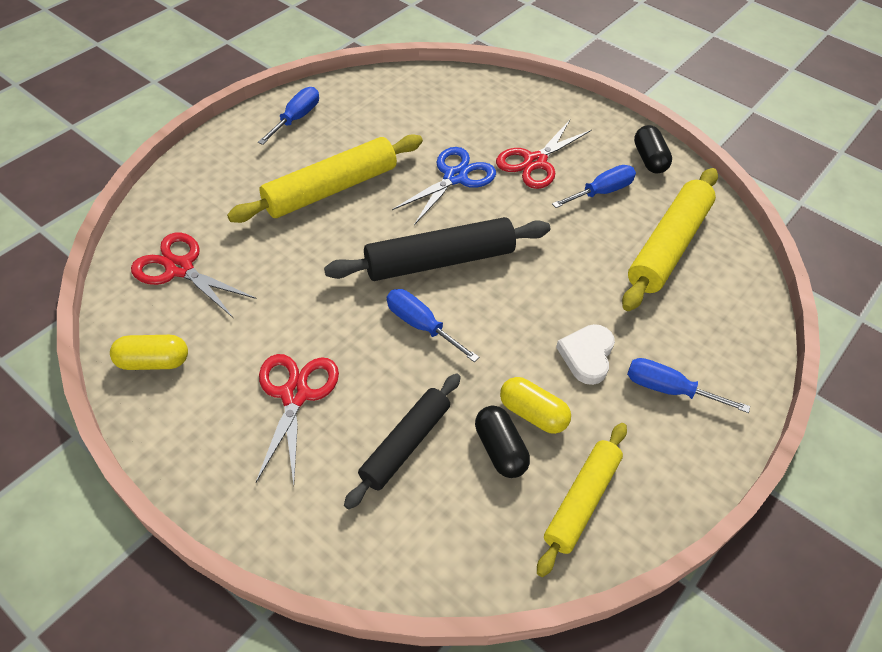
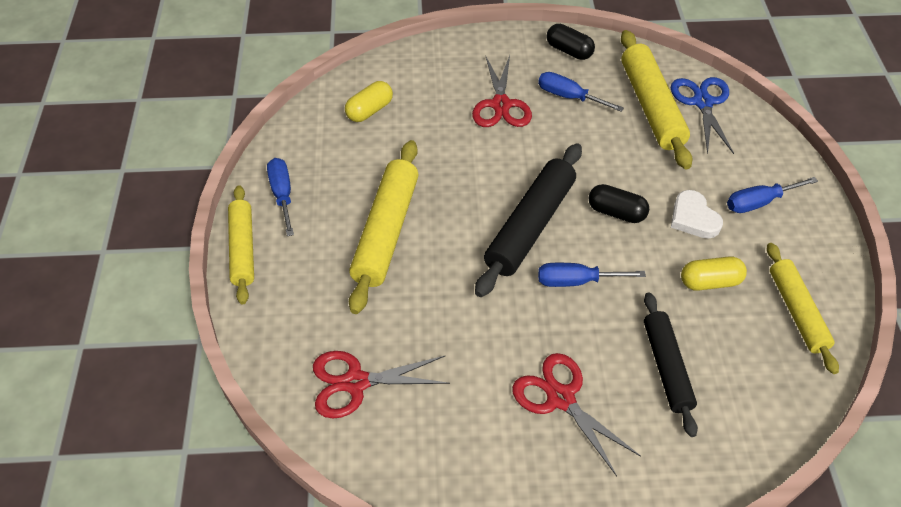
camera: 40 degrees left, 0 degrees up
(153, 362) = (434, 465): yellow capsule -> yellow capsule (369, 110)
(227, 134) = (243, 249): none -> yellow rolling pin
(455, 177) = (462, 156): blue scissors -> blue scissors (702, 102)
(500, 449) = (720, 320): black capsule -> black capsule (616, 212)
(601, 192) = (569, 97): blue screwdriver -> blue screwdriver turned 75 degrees counterclockwise

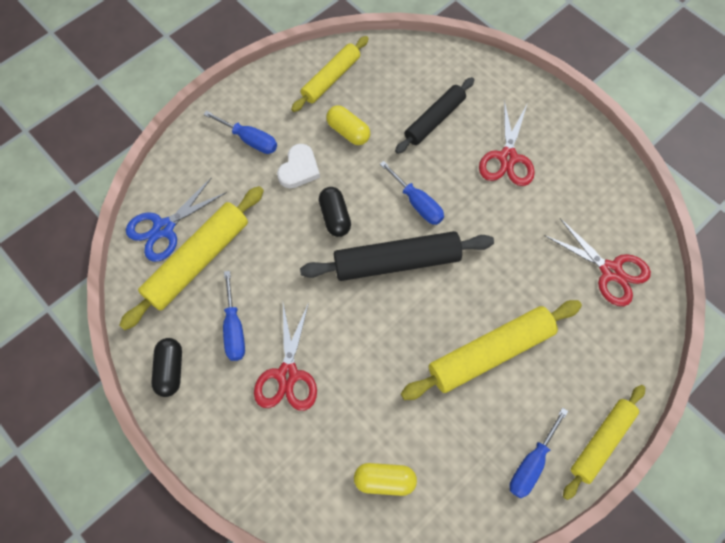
camera: 130 degrees left, 15 degrees up
(501, 105) = (287, 375): red scissors -> red scissors turned 135 degrees clockwise

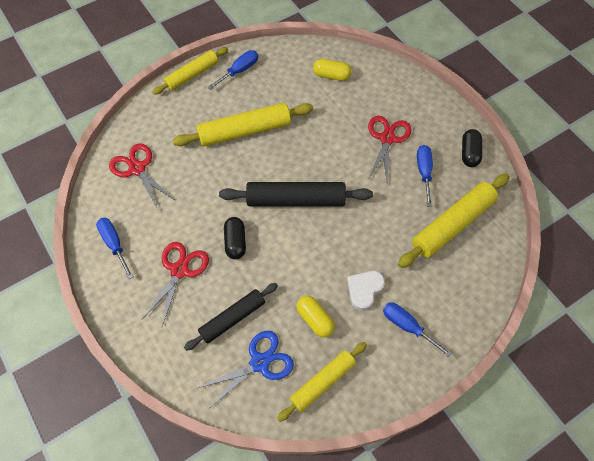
camera: 170 degrees left, 5 degrees down
(164, 228) = (482, 255): blue scissors -> blue scissors (260, 363)
(335, 217) = (338, 242): black capsule -> black capsule (235, 242)
(417, 203) = (268, 243): blue screwdriver -> blue screwdriver (114, 244)

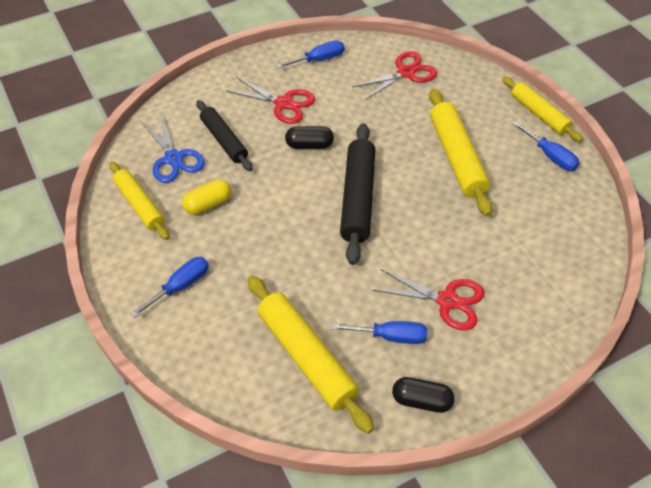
camera: 95 degrees right, 10 degrees down
(331, 75) = (553, 249): yellow capsule -> none
(364, 290) = (233, 251): white heart -> none

